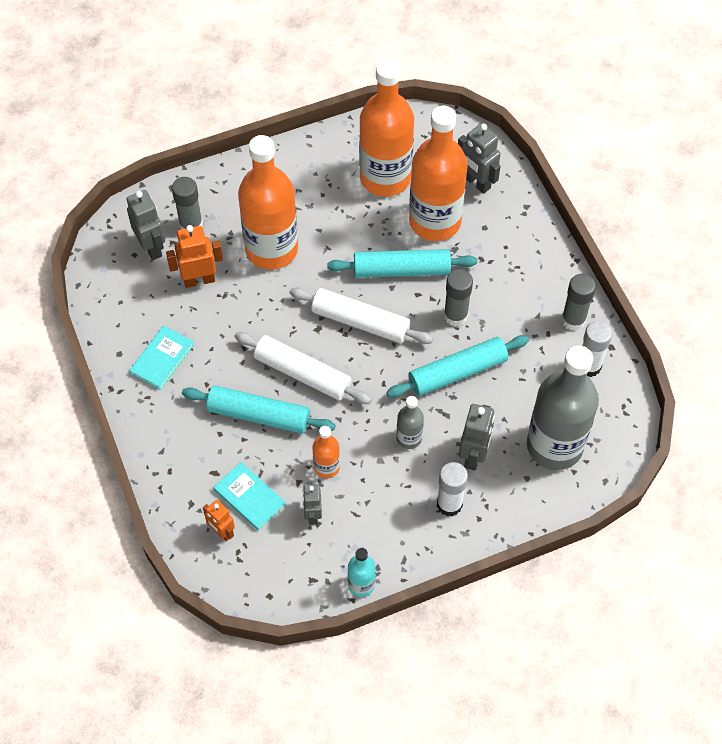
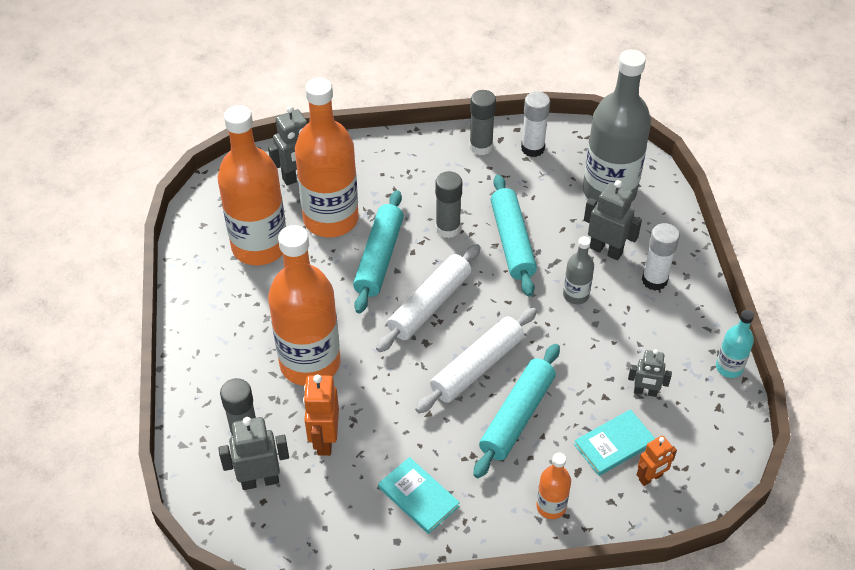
camera: 75 degrees left, 10 degrees down
(326, 467) = (593, 369): orange bottle -> orange bottle (551, 506)

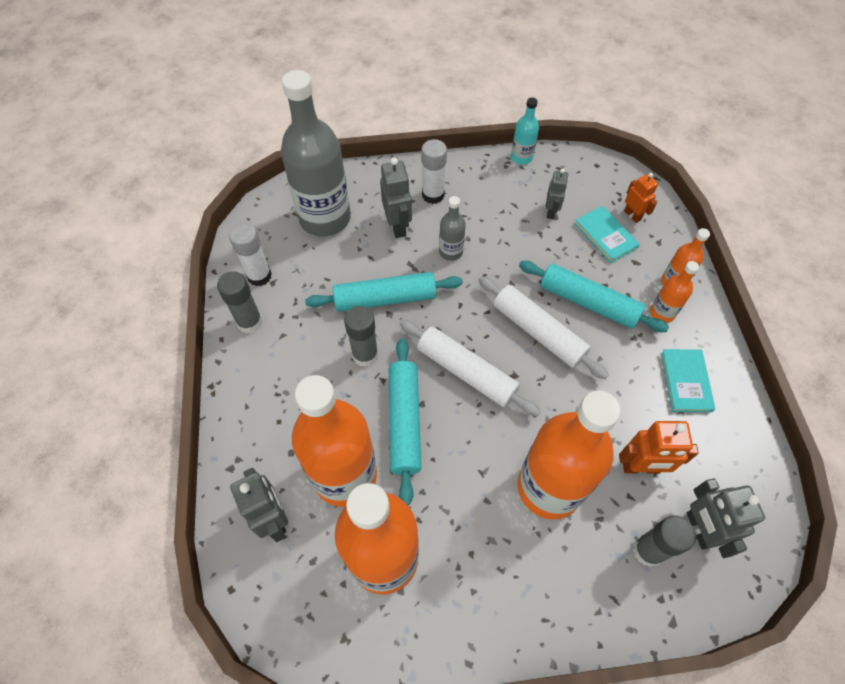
camera: 90 degrees left, 10 degrees up
(379, 258) = (404, 422): turquoise rolling pin -> turquoise rolling pin turned 75 degrees clockwise
(418, 497) = (685, 381): turquoise book -> turquoise book turned 45 degrees counterclockwise
(507, 488) = (662, 313): none -> orange bottle
(606, 250) = (398, 226): grey robot -> grey robot turned 135 degrees clockwise

